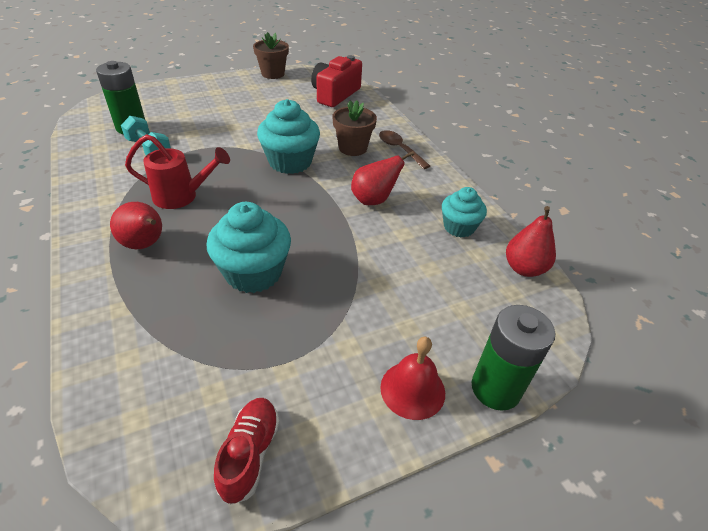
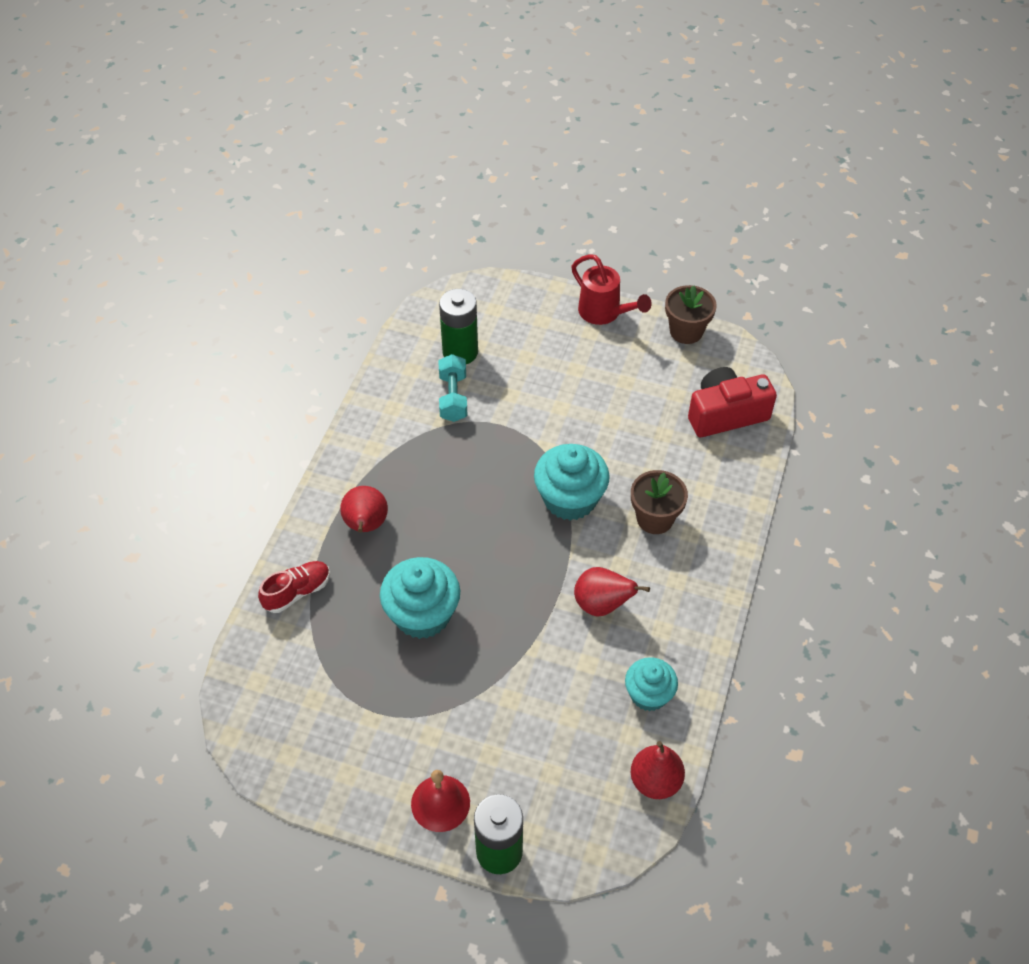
camera: 45 degrees right, 10 degrees up
(181, 196) = (434, 484): red watering can -> red watering can (604, 313)
(250, 454) = (301, 759): red shoe -> red shoe (297, 592)
(399, 149) = (705, 553): brown spoon -> none

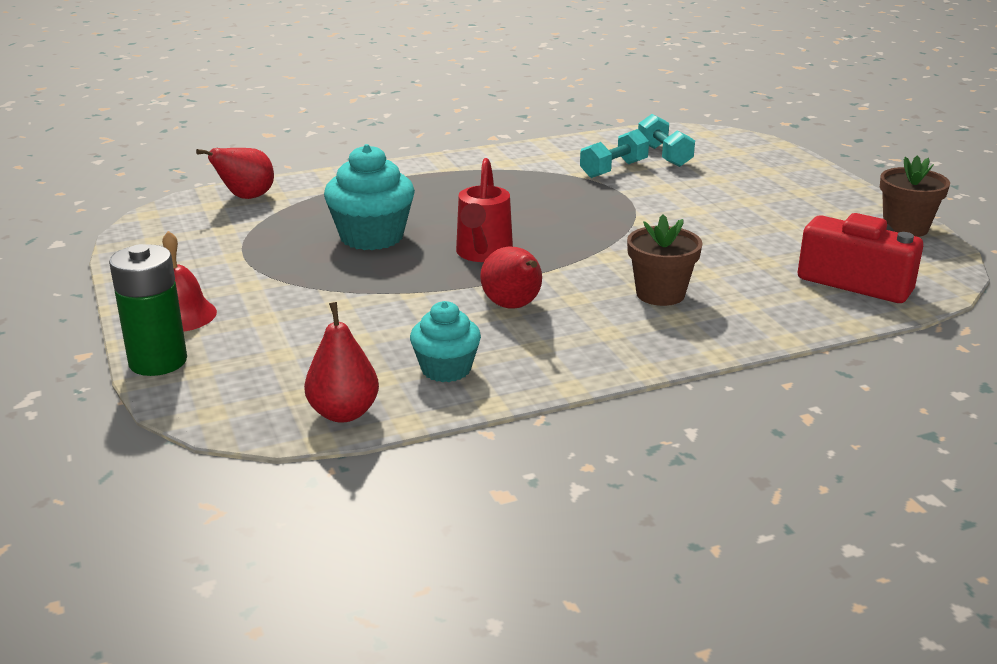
camera: 50 degrees right, 25 degrees down
(297, 592) = (319, 187): red shoe -> none
(366, 525) = (425, 186): red pear -> red pear (246, 197)
(460, 352) = (664, 156): green battery -> turquoise dumbbell
(570, 499) = (605, 249): turquoise cupcake -> none
(604, 313) = (836, 189): red watering can -> red watering can (483, 254)

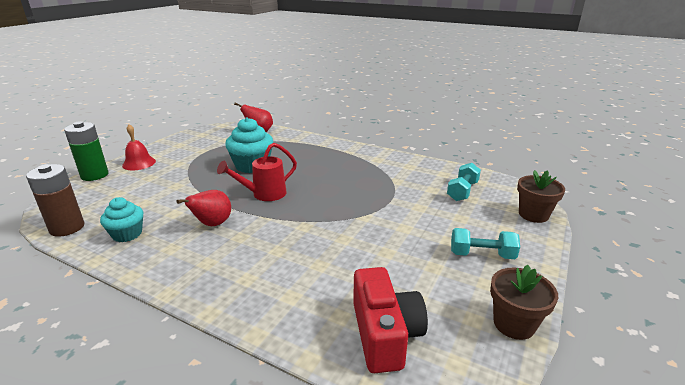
camera: 50 degrees right, 0 degrees up
(343, 413) = (67, 228): red pear -> brown battery
(614, 169) = (417, 186): turquoise dumbbell -> turquoise dumbbell (482, 255)
(660, 294) = (273, 260): brown flower pot -> brown flower pot (533, 215)

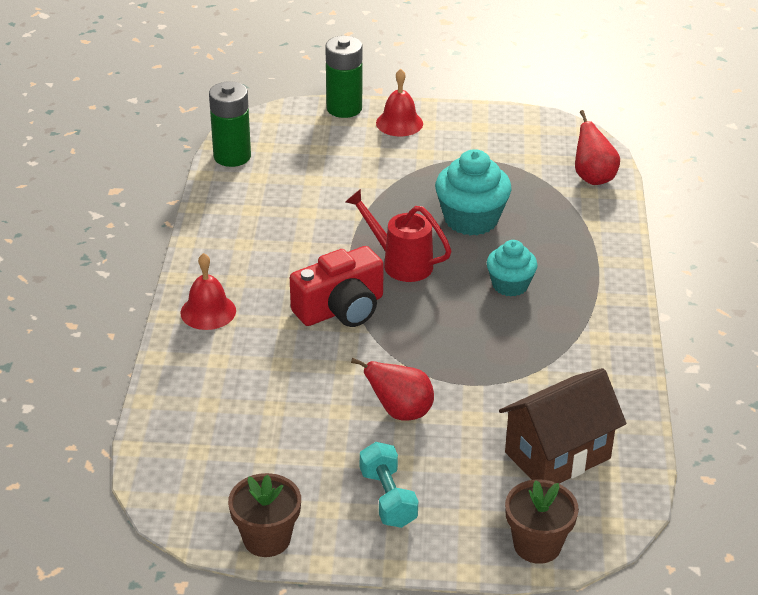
camera: 65 degrees right, 10 degrees up
(67, 228) = (232, 156): brown battery -> green battery
(127, 234) = (247, 201): turquoise cupcake -> turquoise cupcake (510, 285)
(212, 224) = (305, 251): red pear -> red pear (400, 412)
(228, 286) = (208, 311): none -> red bell
(384, 334) = (200, 442): red camera -> red camera (341, 309)
(462, 191) = (557, 455): turquoise dumbbell -> brown house

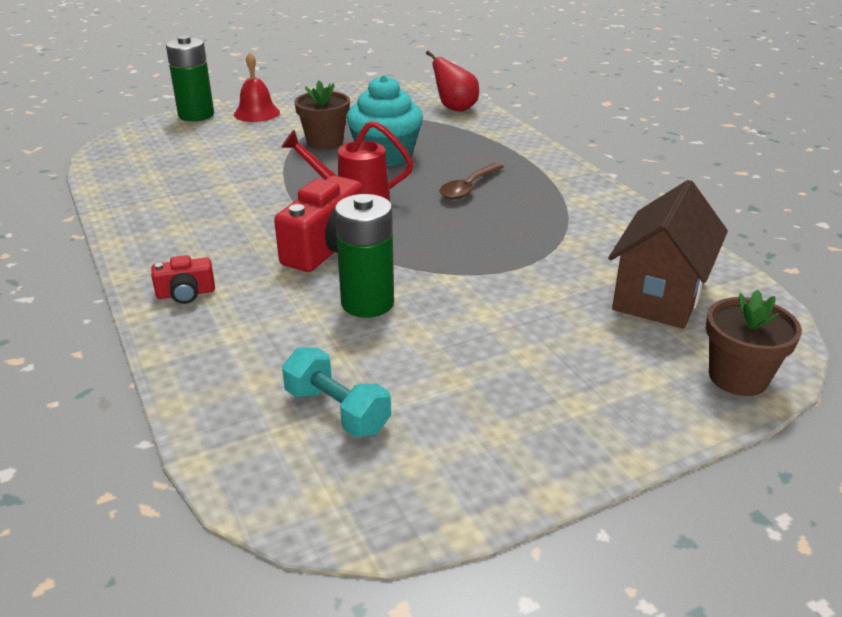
camera: 30 degrees left, 5 degrees down
(208, 311) = (186, 293): red bell -> red camera
(232, 156) = (110, 169): green battery -> green battery (367, 303)
(267, 539) = (462, 496): brown flower pot -> brown flower pot (325, 142)
(388, 498) = (550, 394): turquoise dumbbell -> turquoise dumbbell (337, 411)
(400, 412) = (477, 312): red pear -> none
(510, 285) = (468, 188): turquoise cupcake -> brown spoon

